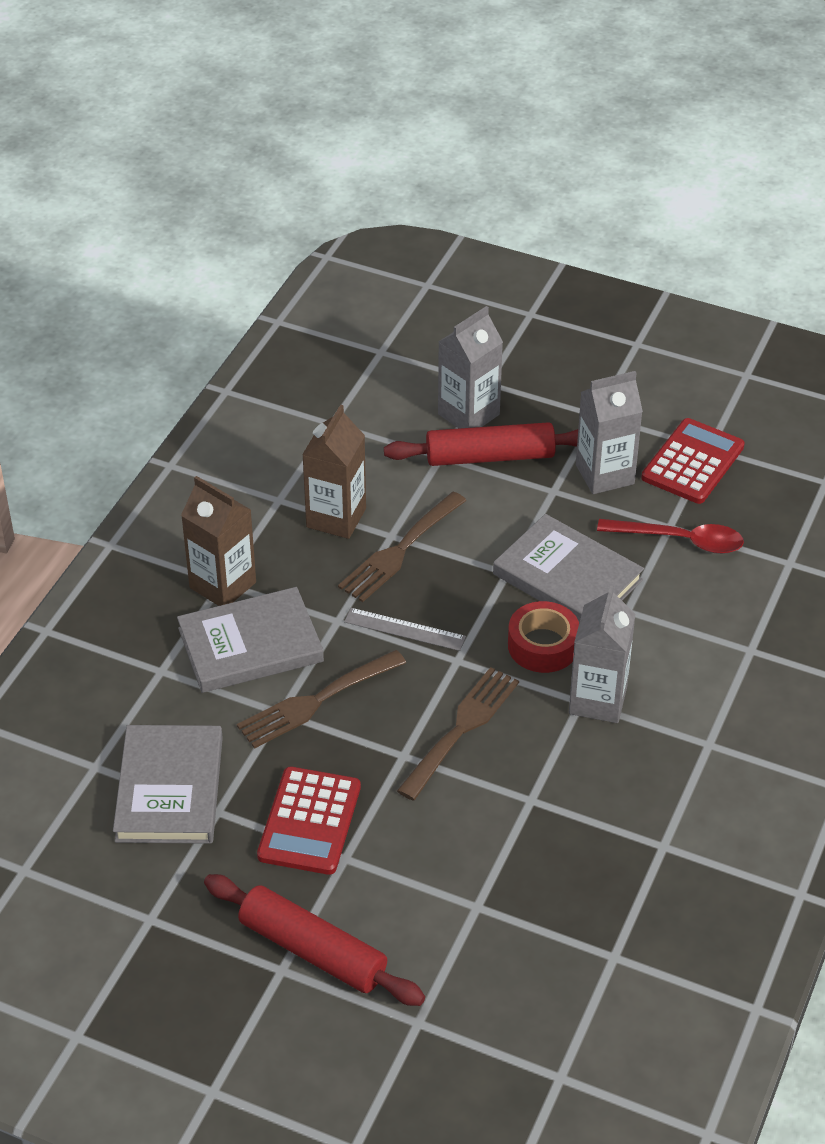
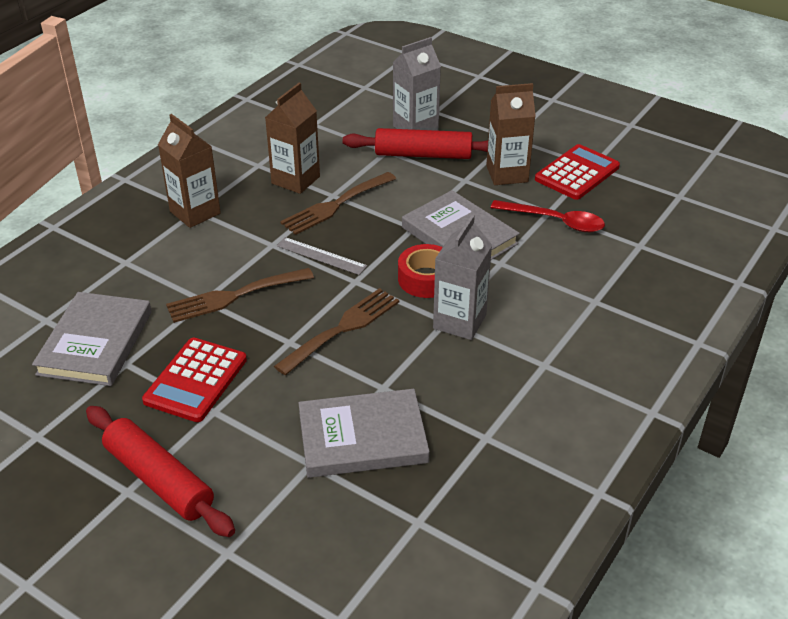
camera: 10 degrees right, 5 degrees down
(250, 645) = (199, 253): grey book -> grey book (362, 437)
(605, 474) = (507, 174): grey carton -> brown carton

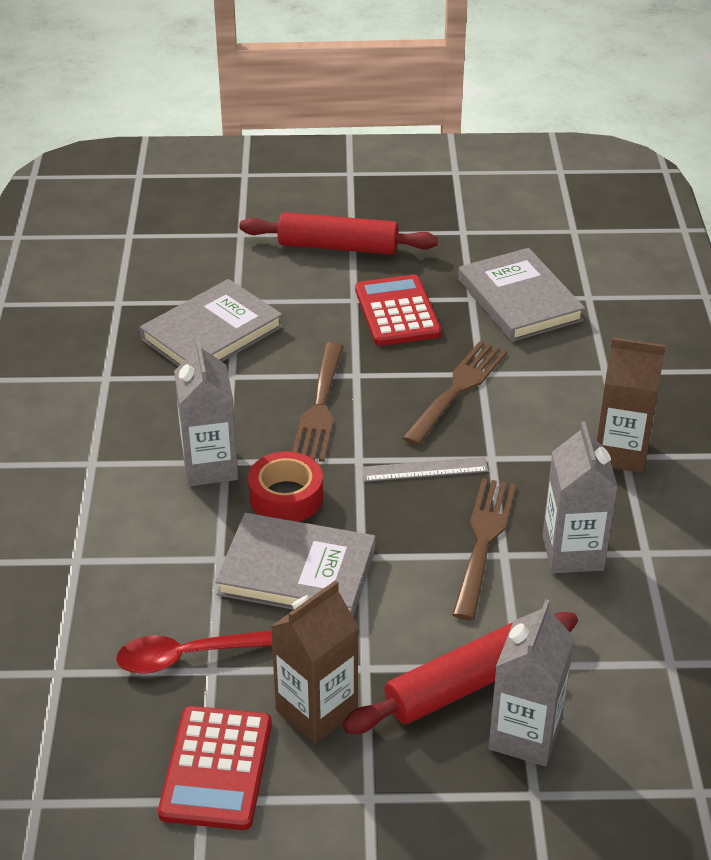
camera: 145 degrees right, 0 degrees up
(295, 180) = (572, 553): brown carton -> grey carton

